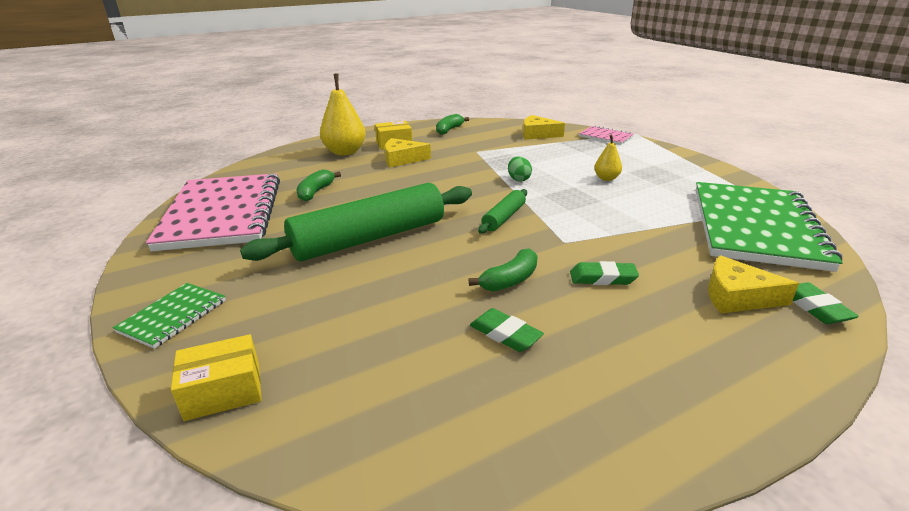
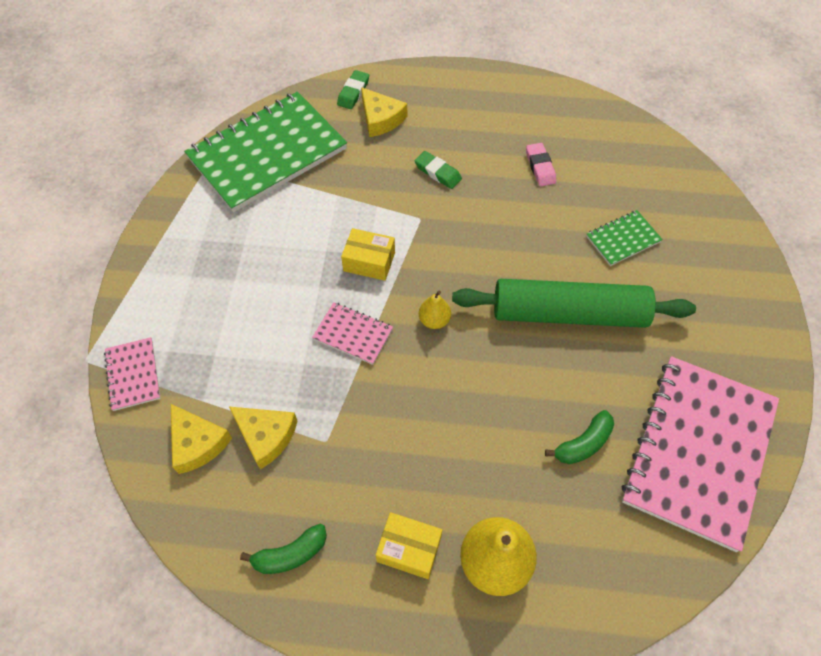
camera: 145 degrees left, 30 degrees up
(173, 316) = (746, 295): green notebook -> green notebook (623, 239)
(223, 391) = (715, 212): yellow box -> yellow box (369, 262)
(402, 159) = (435, 478): yellow cheese -> yellow cheese (266, 436)
(503, 217) = (434, 276): green rolling pin -> none
(505, 334) = (540, 167): green eraser -> pink eraser
(510, 280) = (498, 204): green banana -> none
(518, 179) = (353, 334): green egg -> pink notebook
(606, 178) = (271, 281): yellow pear -> yellow pear (434, 320)

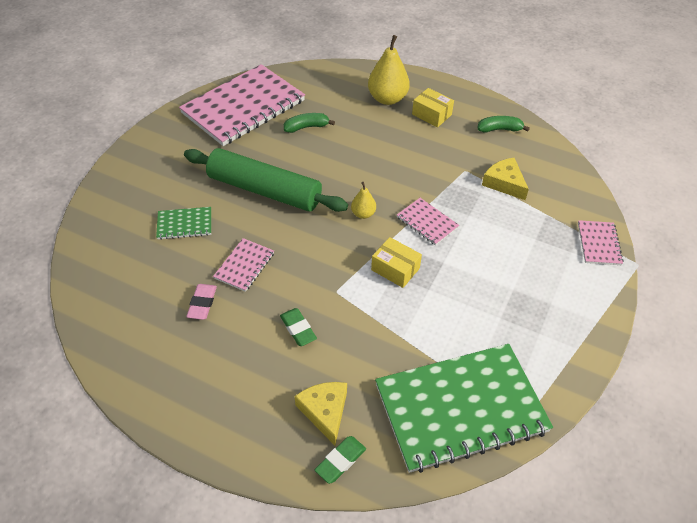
camera: 160 degrees left, 10 degrees down
(197, 443) = (551, 192): yellow cheese -> none
(527, 215) = (244, 266): none -> pink notebook

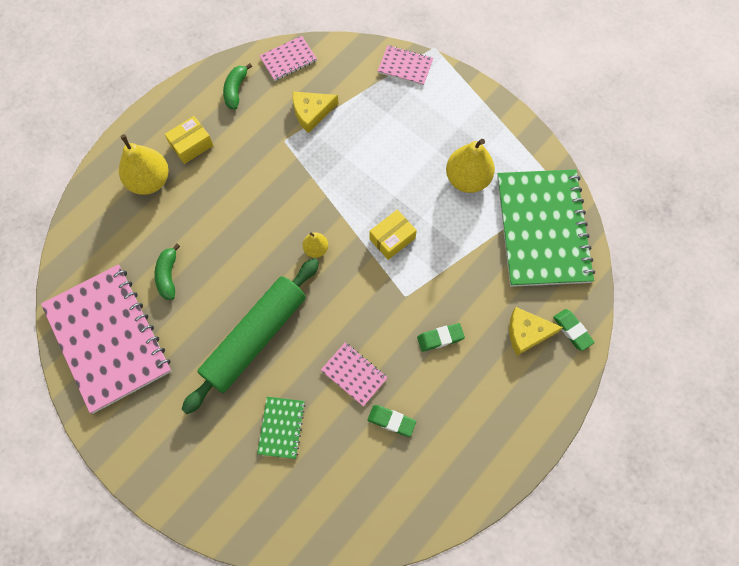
camera: 75 degrees left, 20 degrees up
(202, 303) = (391, 421): pink eraser -> green eraser
(427, 222) = (343, 195): pink notebook -> pink notebook (288, 59)
(491, 322) = (467, 179): none -> yellow pear

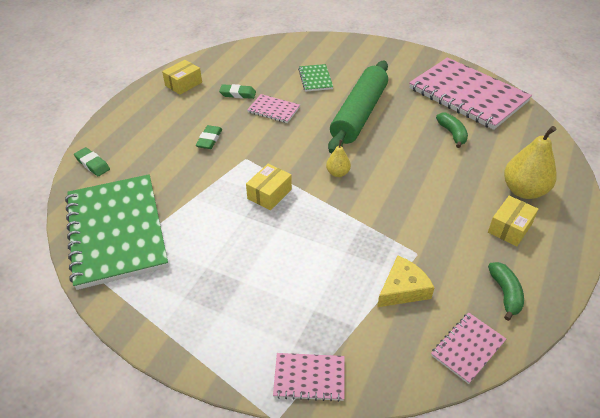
camera: 165 degrees right, 25 degrees down
(440, 338) = (209, 139): green eraser -> green eraser turned 45 degrees counterclockwise
(460, 465) = (183, 84): none -> yellow box
(467, 179) = (202, 260): yellow pear -> none
(527, 333) = (134, 155): yellow cheese -> none

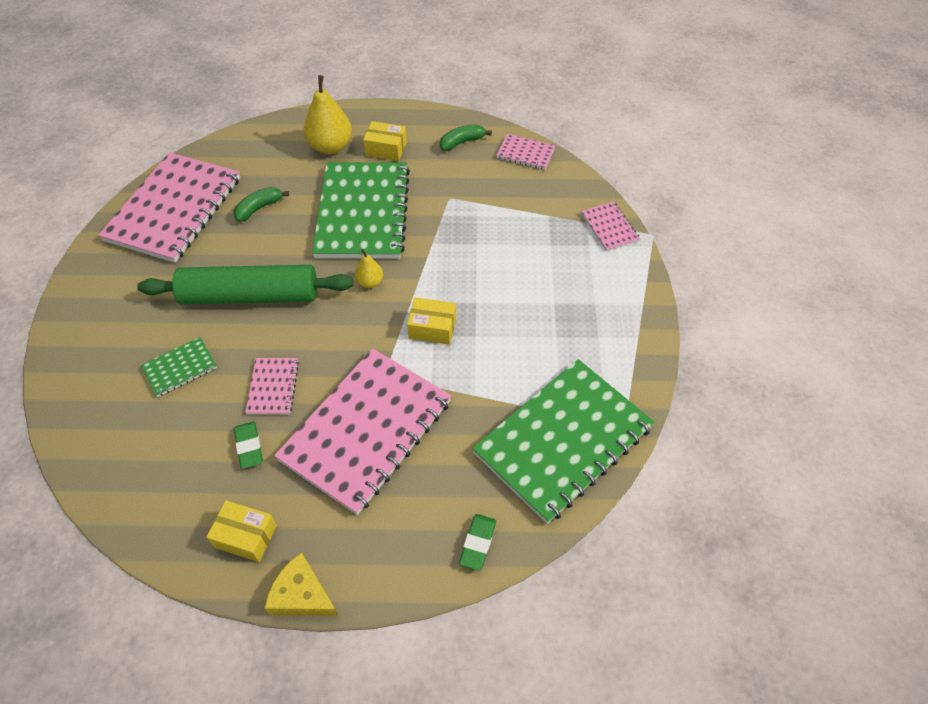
camera: 115 degrees left, 10 degrees up
(209, 139) = (366, 430): green eraser -> pink notebook
(403, 289) = (494, 198): yellow cheese -> yellow cheese (301, 594)
(421, 189) = (363, 213): none -> green notebook

